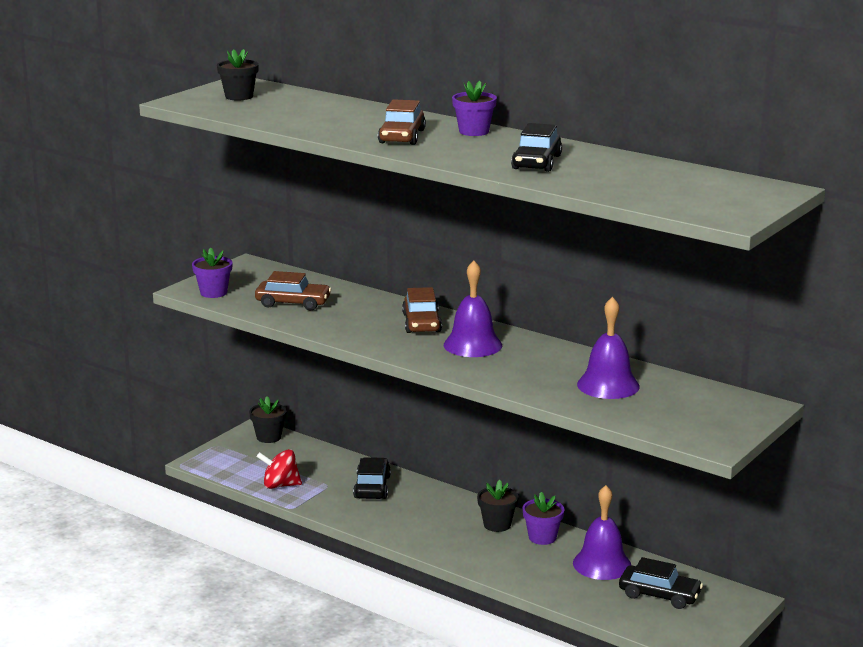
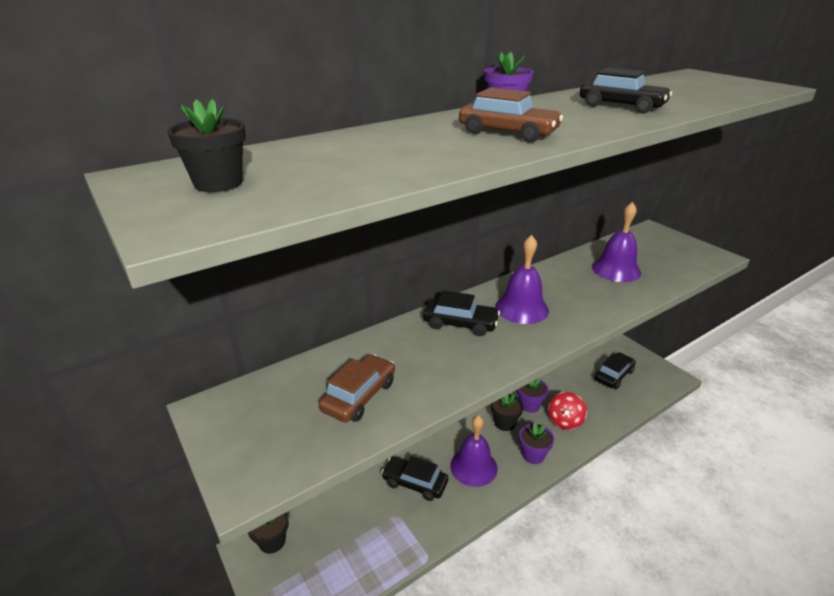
camera: 70 degrees left, 10 degrees up
(213, 292) = (276, 461): purple flower pot -> purple flower pot (533, 455)
(280, 485) = (378, 557): red spinning top -> red spinning top (565, 421)
(421, 323) = (460, 323): brown car -> black car
(602, 564) = (571, 388): purple bell -> purple bell (473, 466)

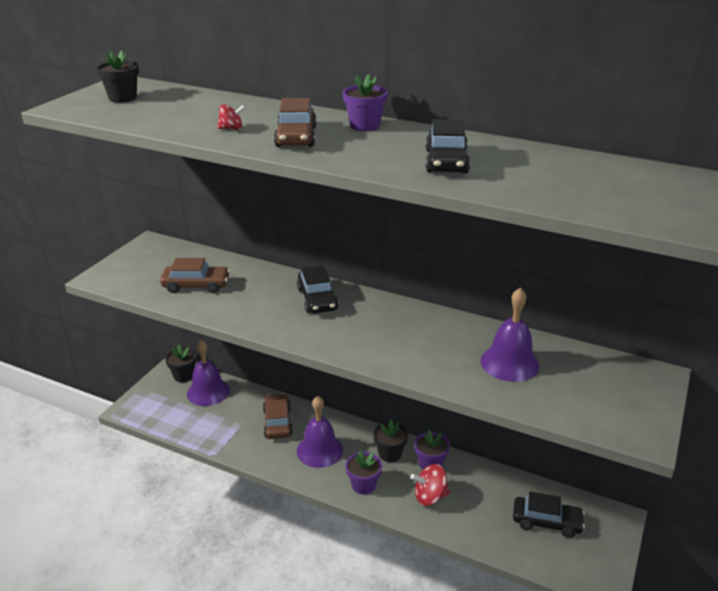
camera: 60 degrees right, 0 degrees up
(415, 483) = (278, 422): black car -> brown car
(447, 150) = (231, 129): none -> red spinning top
(521, 308) = (370, 322): purple bell -> purple bell (208, 392)

